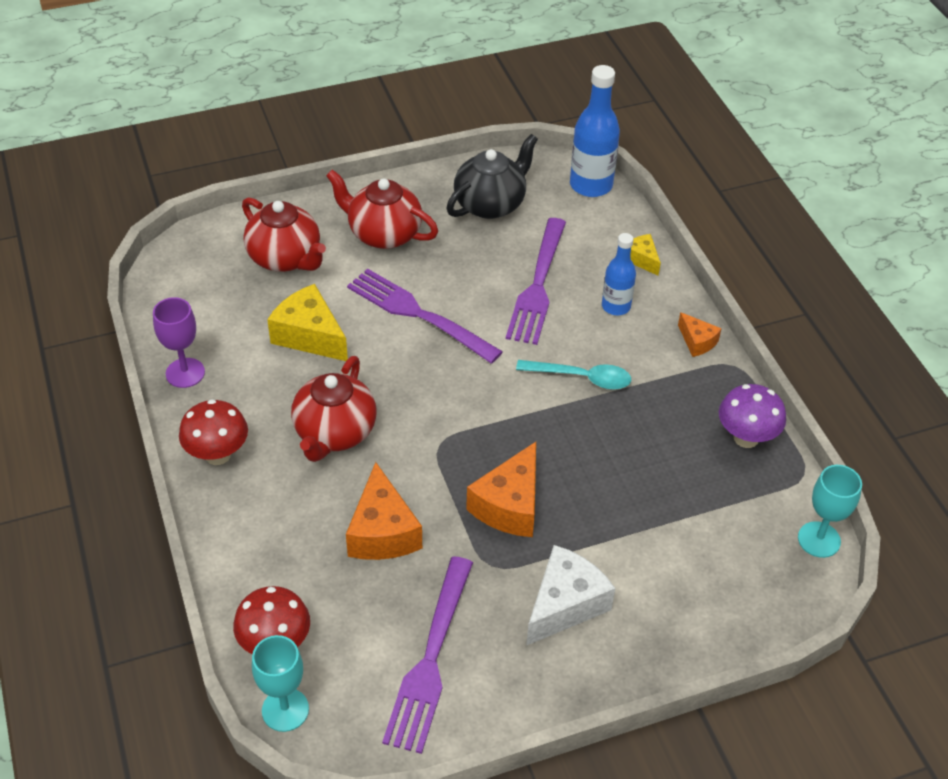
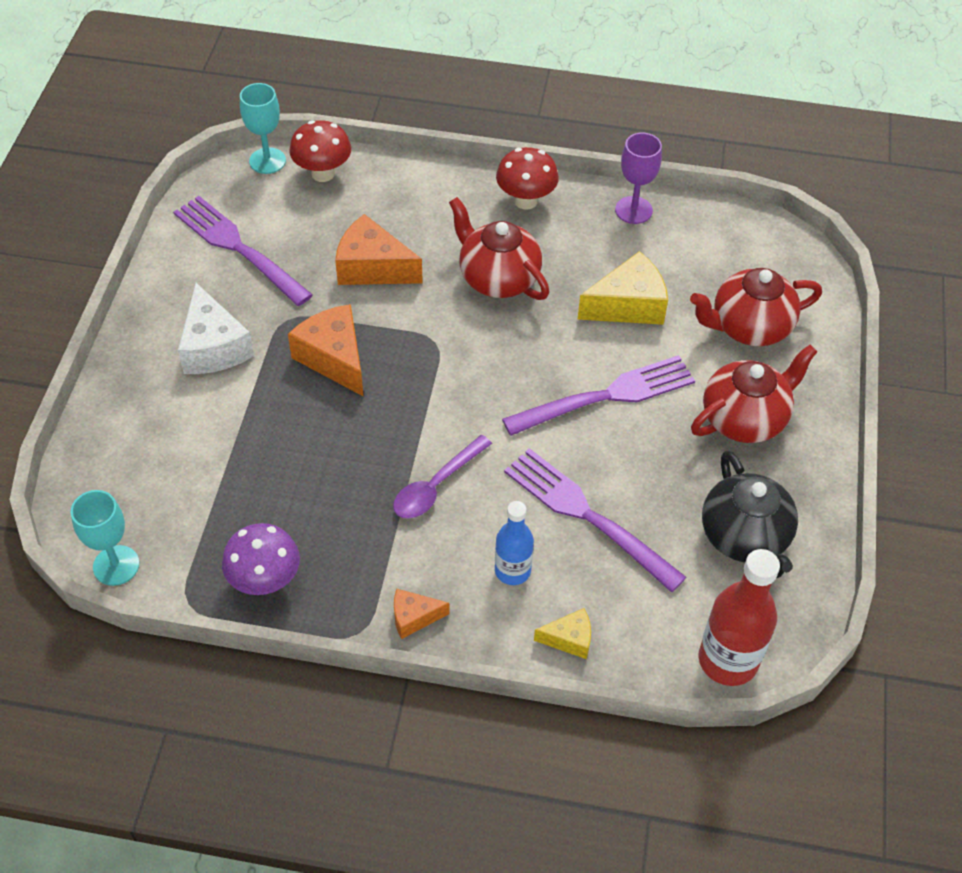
camera: 120 degrees right, 5 degrees up
(581, 378) = (436, 486): turquoise spoon -> purple spoon
(591, 185) = (728, 660): blue bottle -> red bottle

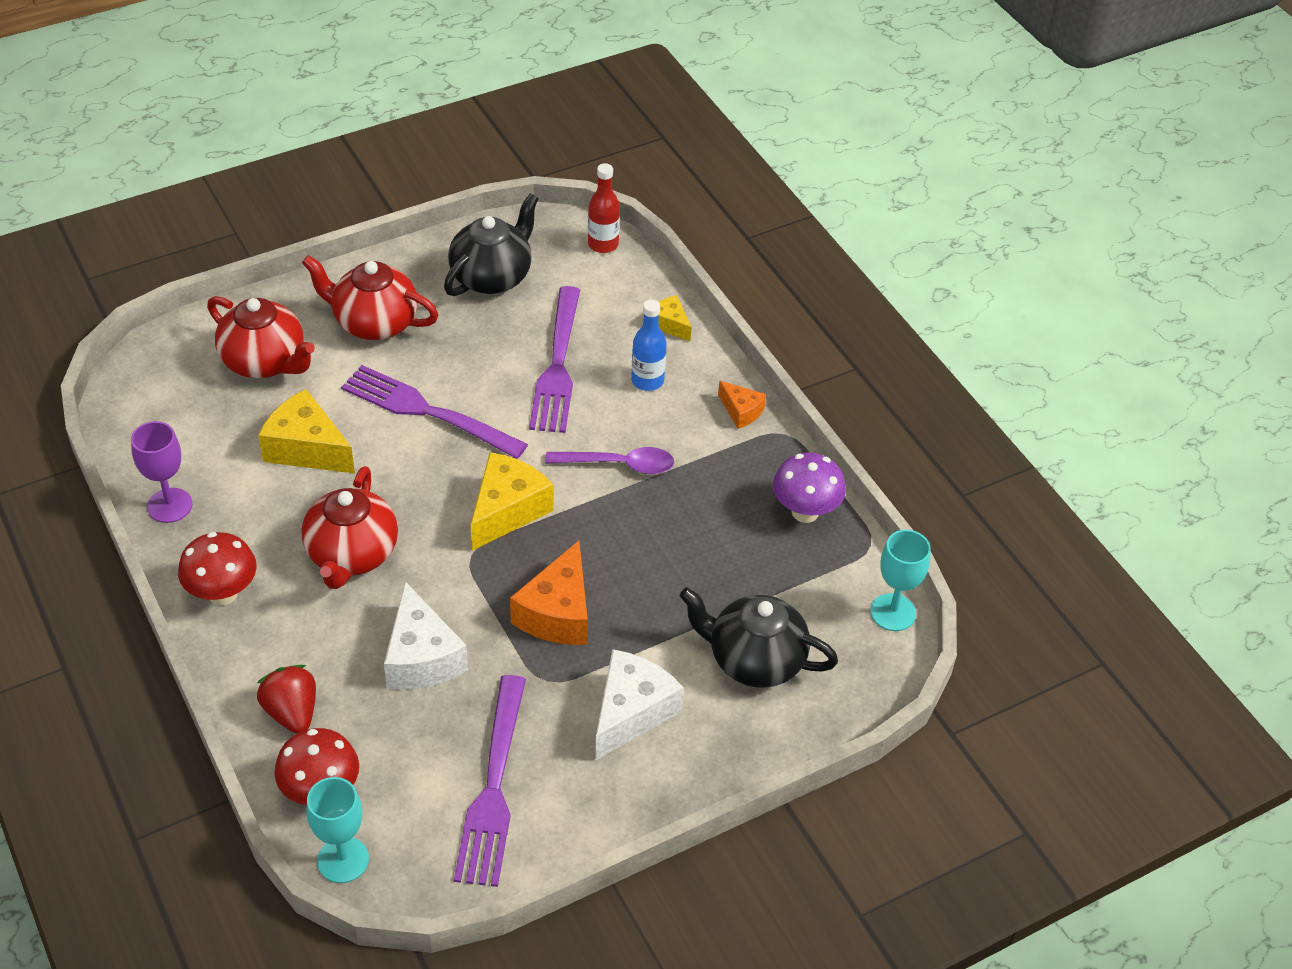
camera: 130 degrees left, 5 degrees down
(175, 444) = (754, 660): none -> black teapot
(372, 267) = (421, 657): orange cheese -> white cheese
(395, 188) = (292, 712): none -> red strawberry
(456, 386) = (507, 511): none -> yellow cheese
(728, 660) = (603, 244): red bottle -> red bottle, size x0.63

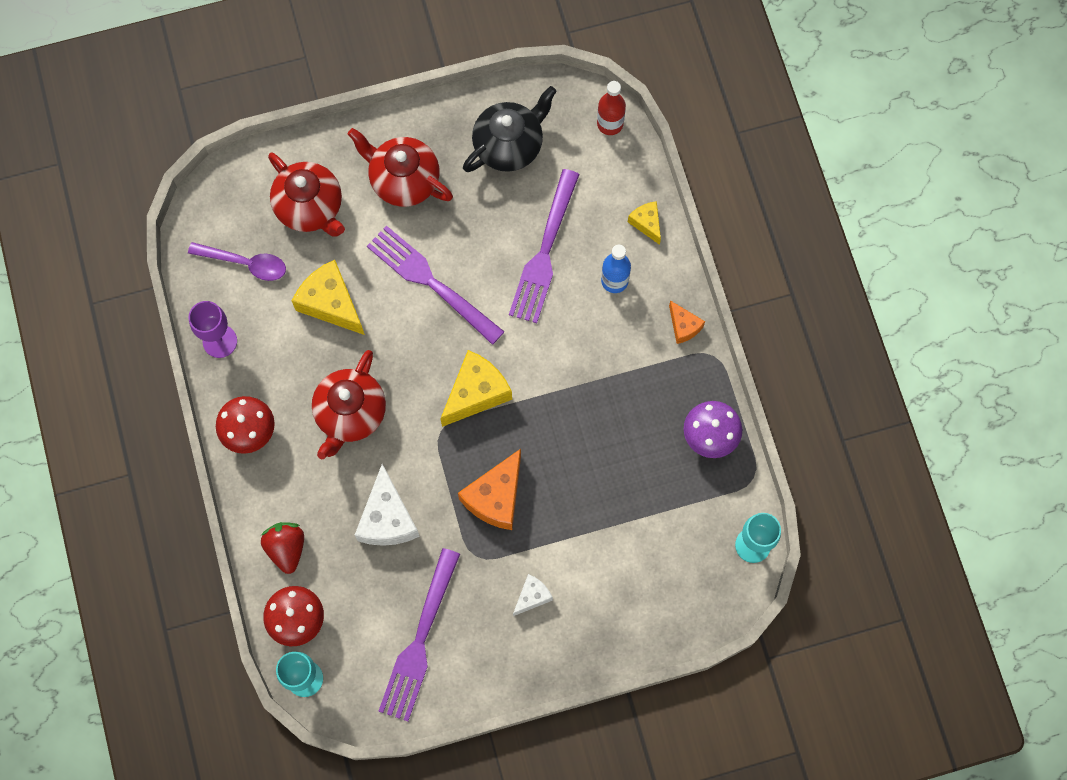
camera: 15 degrees right, 25 degrees up
(619, 464) = (573, 363): purple spoon -> purple spoon (245, 263)
(631, 712) = (532, 596): white cheese -> white cheese, size x0.55
(754, 660) = (635, 568): black teapot -> none

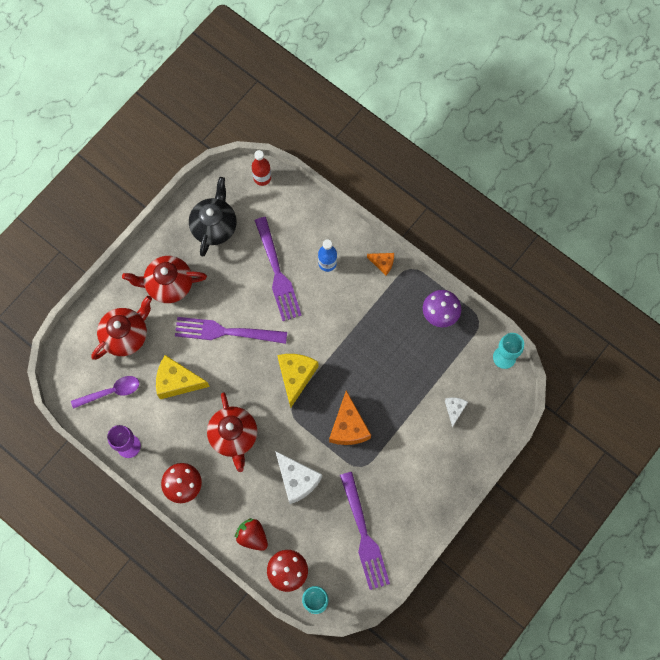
camera: 35 degrees left, 0 degrees up
(310, 207) = (126, 335): red teapot -> red teapot turned 60 degrees counterclockwise
(532, 596) = (407, 467): white cheese -> white cheese (454, 409)
(646, 223) = (322, 220): yellow cheese -> none

